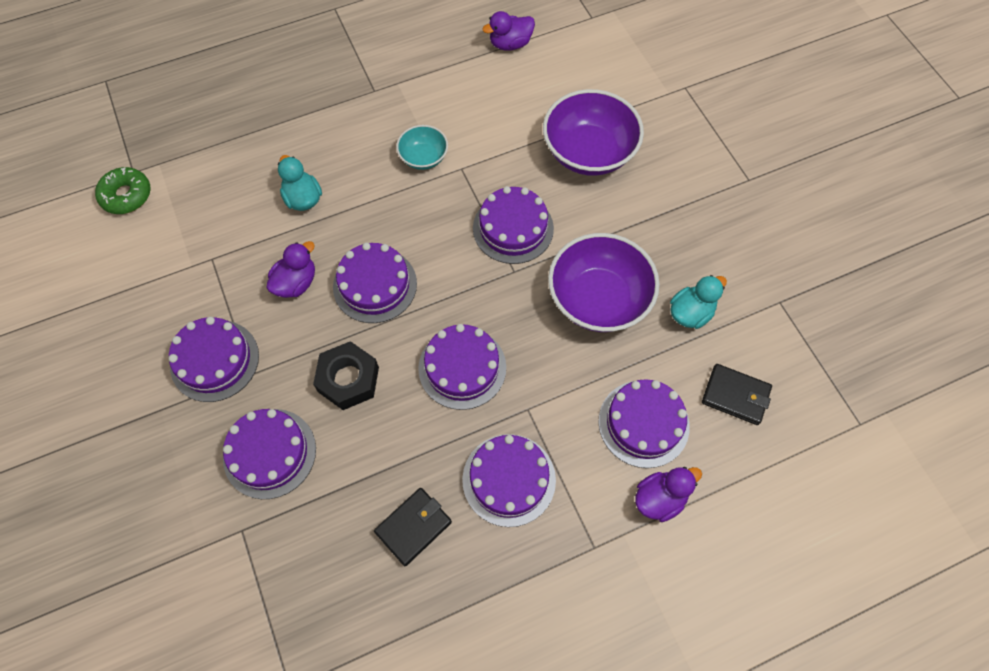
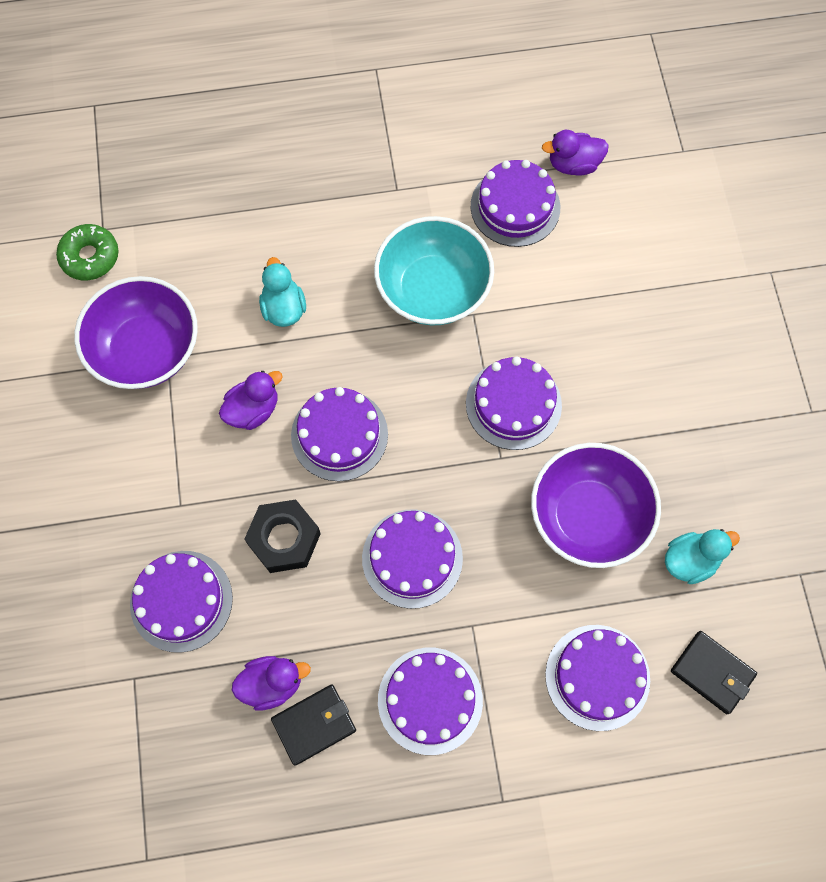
camera: 15 degrees right, 5 degrees up
(215, 360) = (145, 479): purple cake -> purple cake (515, 207)
(423, 157) = (433, 289): turquoise bowl -> turquoise bowl, size x1.91
(589, 152) = (629, 330): purple bowl -> purple bowl (146, 350)
(660, 498) = (590, 767): purple duck -> purple duck (272, 684)

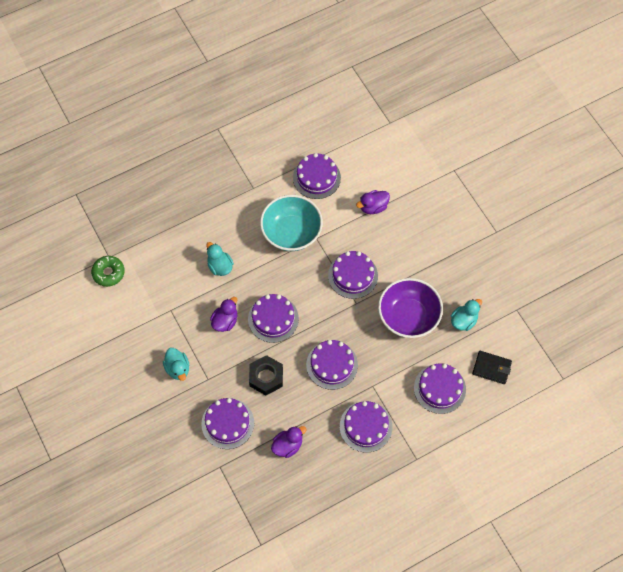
camera: 20 degrees left, 5 degrees down
(136, 467) = (178, 368): none -> turquoise duck
(146, 350) = (158, 310): purple bowl -> none
(314, 725) = (315, 457): black wallet -> none
(573, 164) = (338, 147): purple duck -> purple duck (373, 207)

